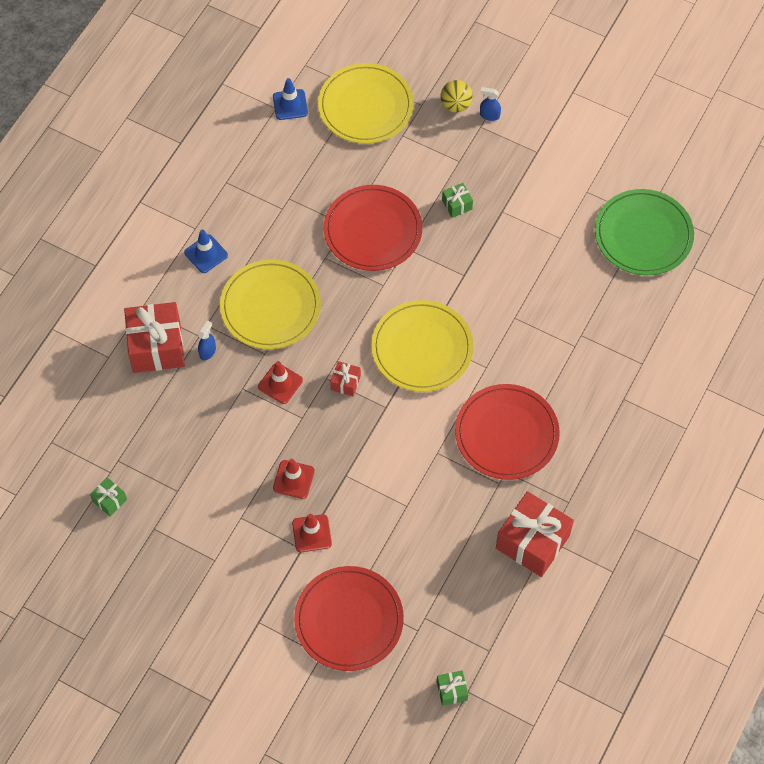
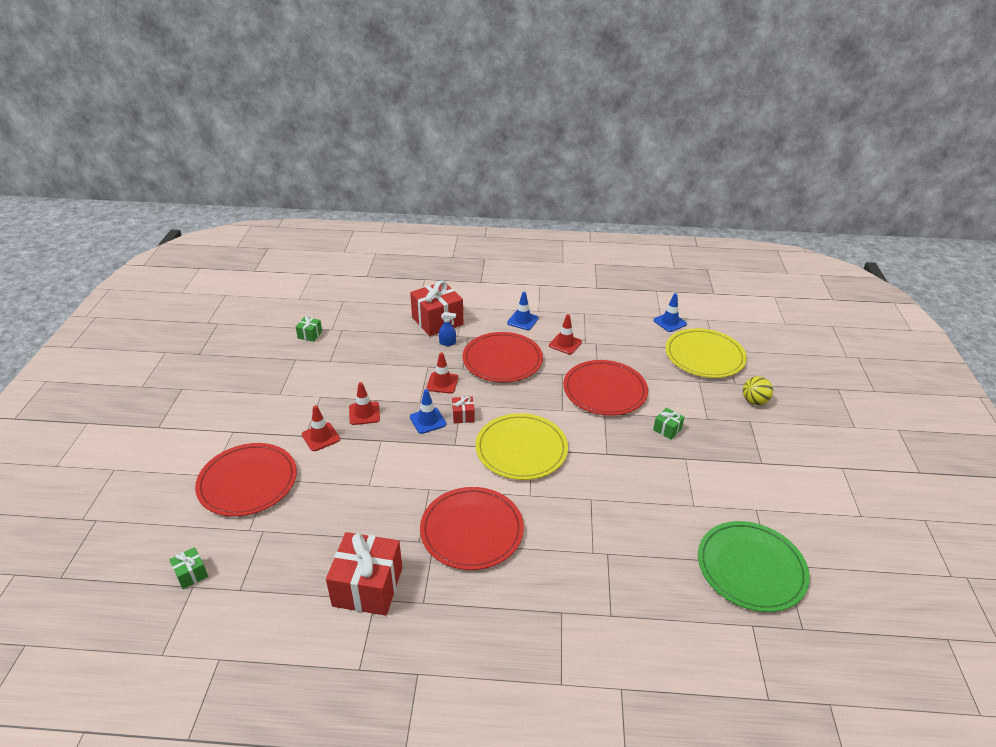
camera: 65 degrees right, 25 degrees down
(270, 307) = (502, 360): yellow plate -> red plate
(274, 230) = (565, 344): none -> red traffic cone
(336, 420) = (428, 420): none -> blue traffic cone
(489, 115) = (765, 423): blue spray bottle -> none

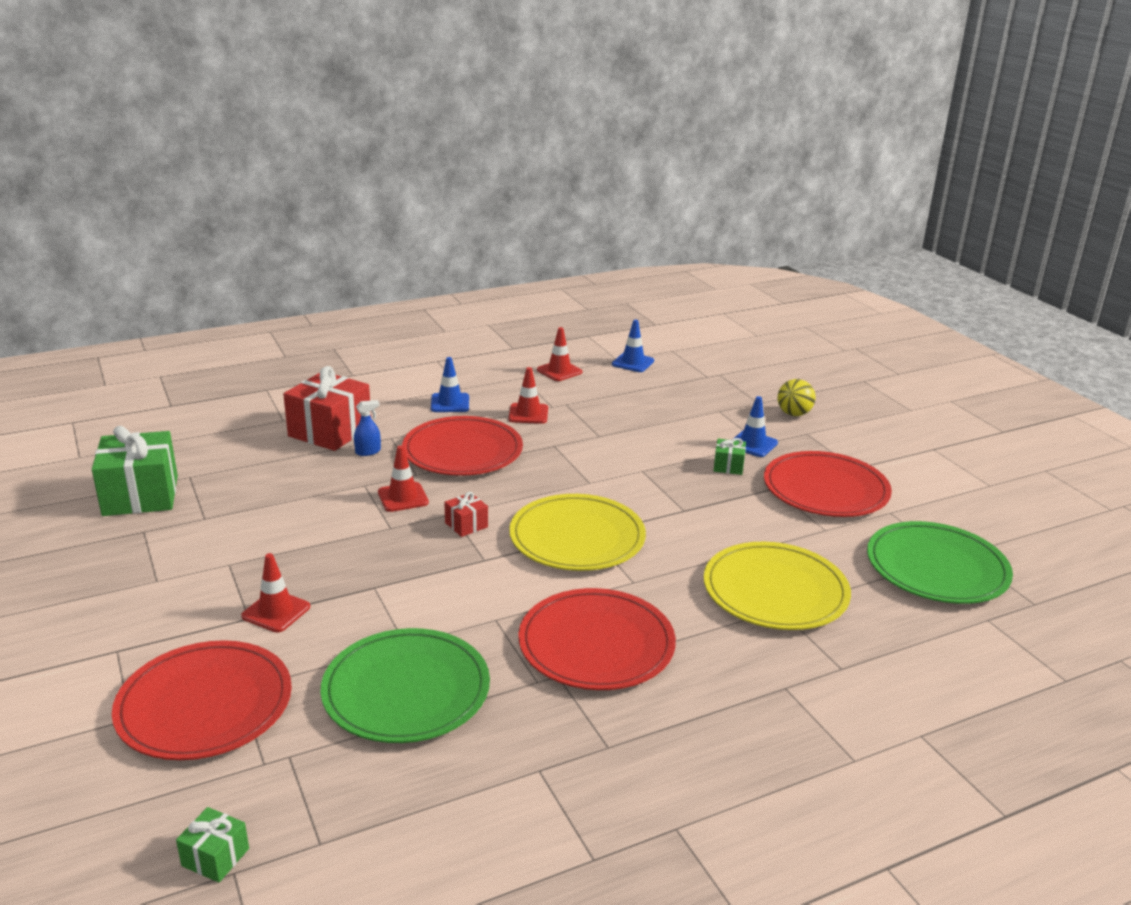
camera: 30 degrees left, 10 degrees down
(310, 335) = (140, 495): green gift -> green gift, size x2.17
(347, 516) = (406, 690): none -> green plate
(364, 413) = (319, 564): red traffic cone -> red traffic cone (559, 371)
(368, 587) = (515, 760): red gift -> none
(428, 420) = (421, 544): blue traffic cone -> blue traffic cone (752, 444)
(604, 390) = (621, 448): red plate -> red plate (825, 489)
(704, 356) = (702, 385): yellow plate -> yellow plate (775, 591)

